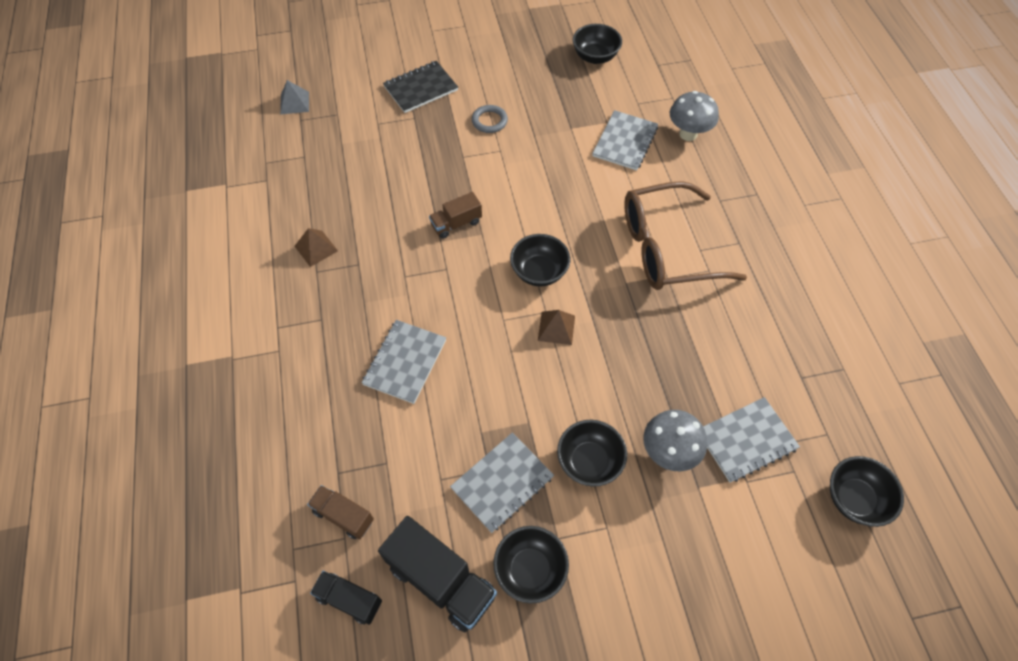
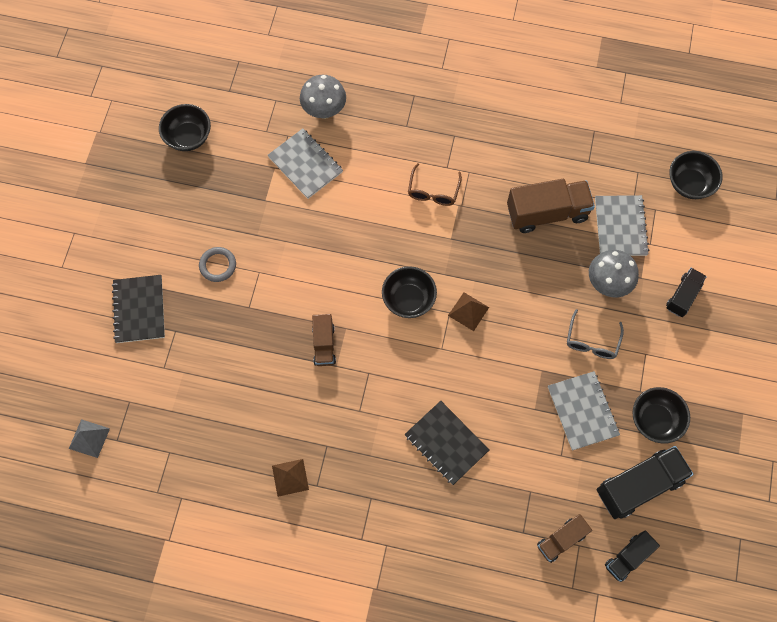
camera: 65 degrees left, 10 degrees up
(405, 362) = (446, 443): grey notebook -> black notebook
(589, 461) = (592, 341): black bowl -> grey glasses
(666, 248) = (433, 191): brown glasses -> brown glasses, size x0.47
(704, 545) = (683, 296): none -> black truck
(712, 359) = (547, 213): none -> brown truck

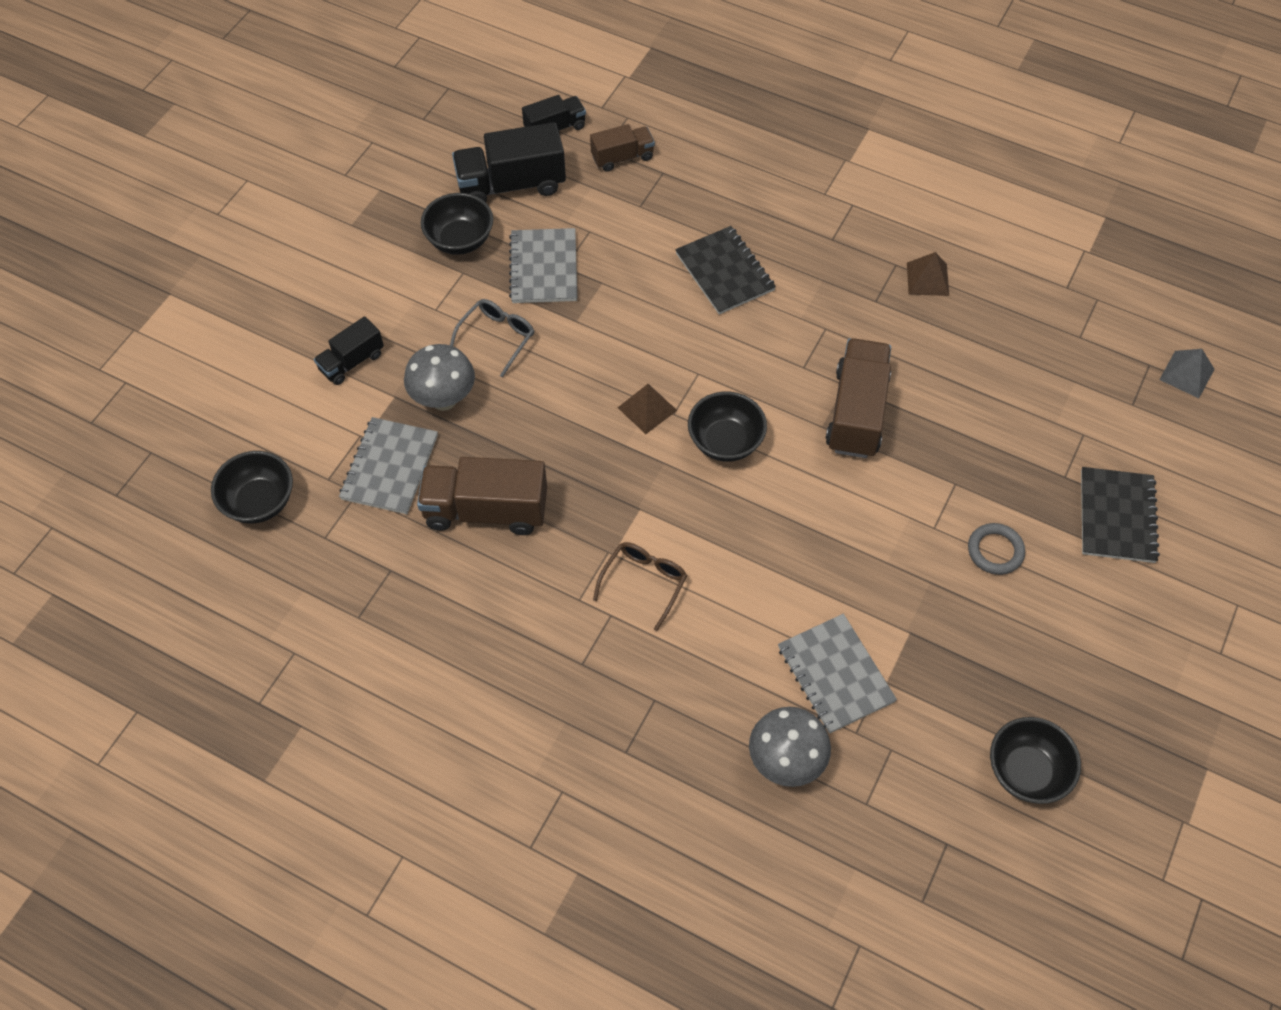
camera: 165 degrees left, 10 degrees down
(324, 345) = (856, 413): brown truck -> brown truck, size x1.73

